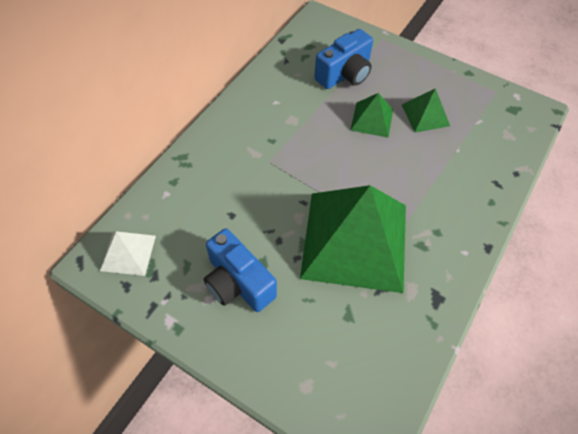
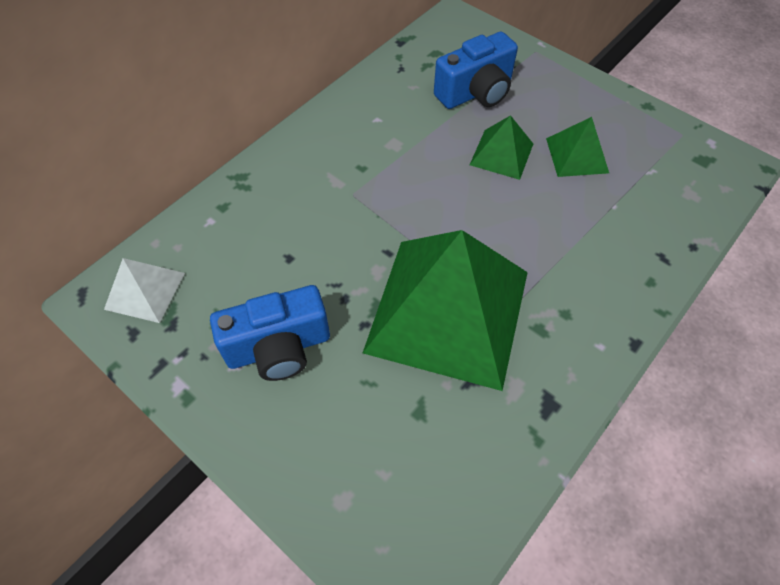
camera: 10 degrees right, 0 degrees up
(238, 283) = (278, 347): blue camera -> blue camera turned 75 degrees counterclockwise

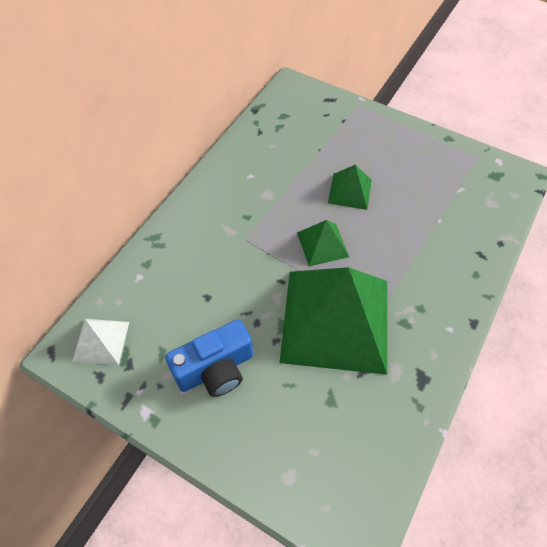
camera: 10 degrees left, 0 degrees up
(476, 92) = (320, 144): blue camera -> none
(577, 155) = (405, 184): green pyramid -> green pyramid (322, 244)

